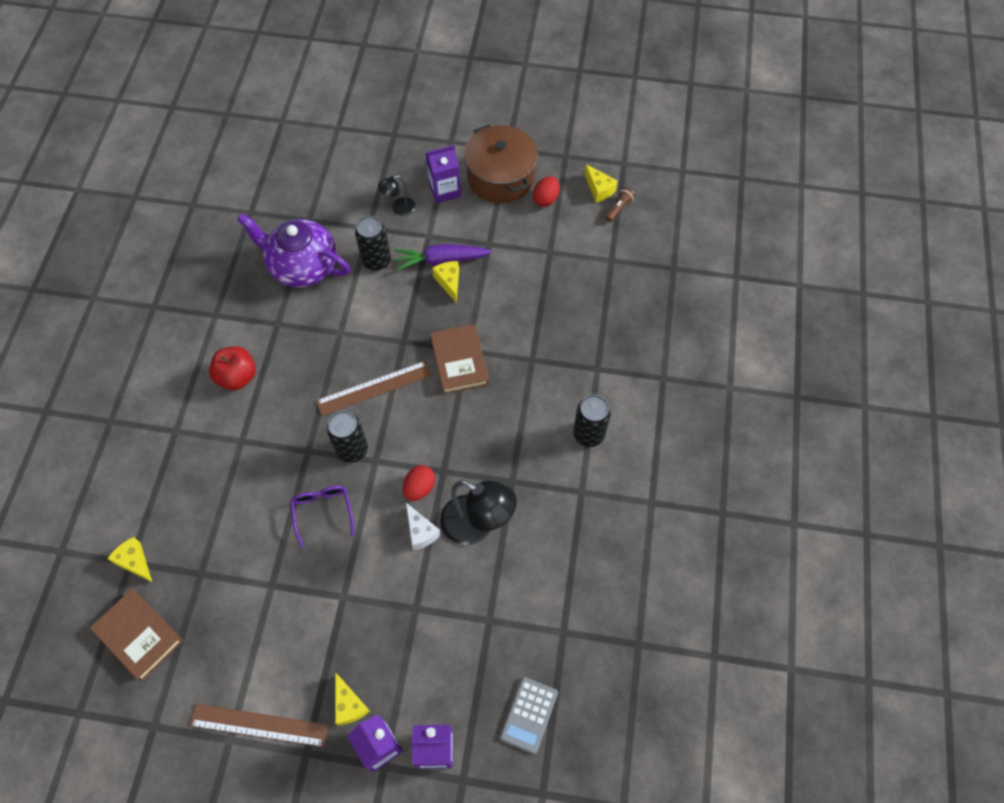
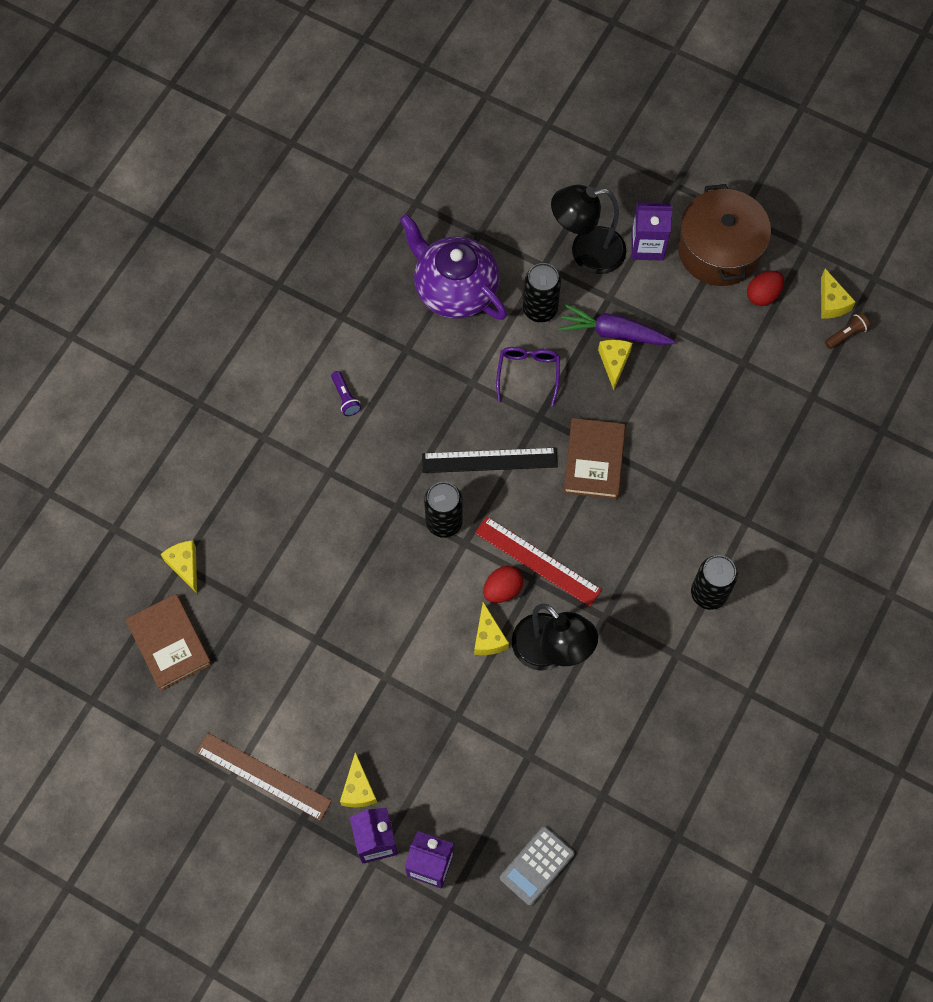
camera: 20 degrees right, 5 degrees up
(237, 377) = (345, 397): red apple -> purple flashlight
(323, 512) = (392, 580): purple glasses -> purple glasses (528, 373)
(374, 388) = (489, 460): brown ruler -> black ruler
(399, 208) = (586, 252): black lamp -> black lamp, size x1.96
(421, 532) = (488, 637): white cheese -> yellow cheese
(441, 455) = (537, 561): none -> red ruler

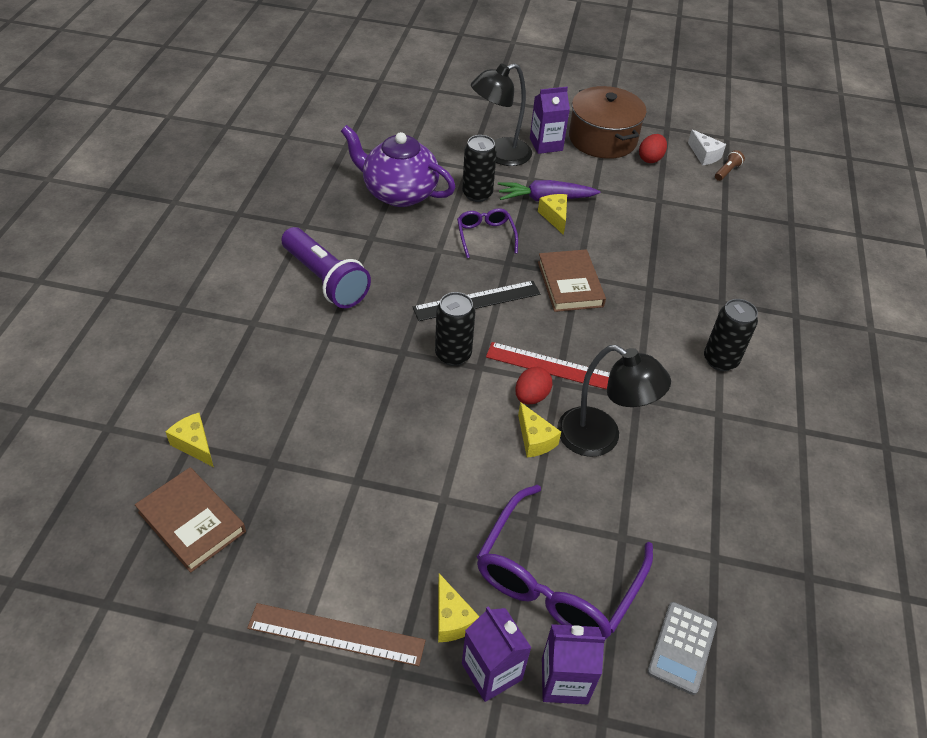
camera: 20 degrees left, 20 degrees down
(345, 397) = (325, 280): purple flashlight -> purple flashlight, size x2.44
(456, 778) = (556, 579): none -> purple glasses
(831, 303) = (704, 155): yellow cheese -> white cheese

